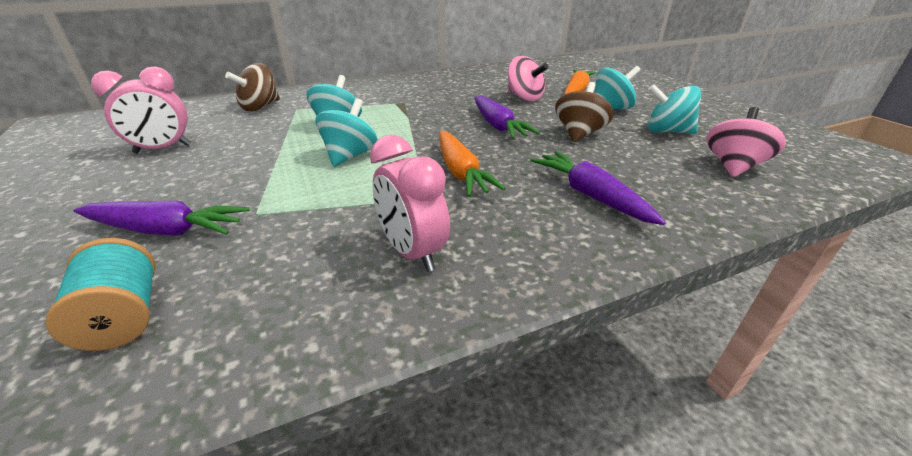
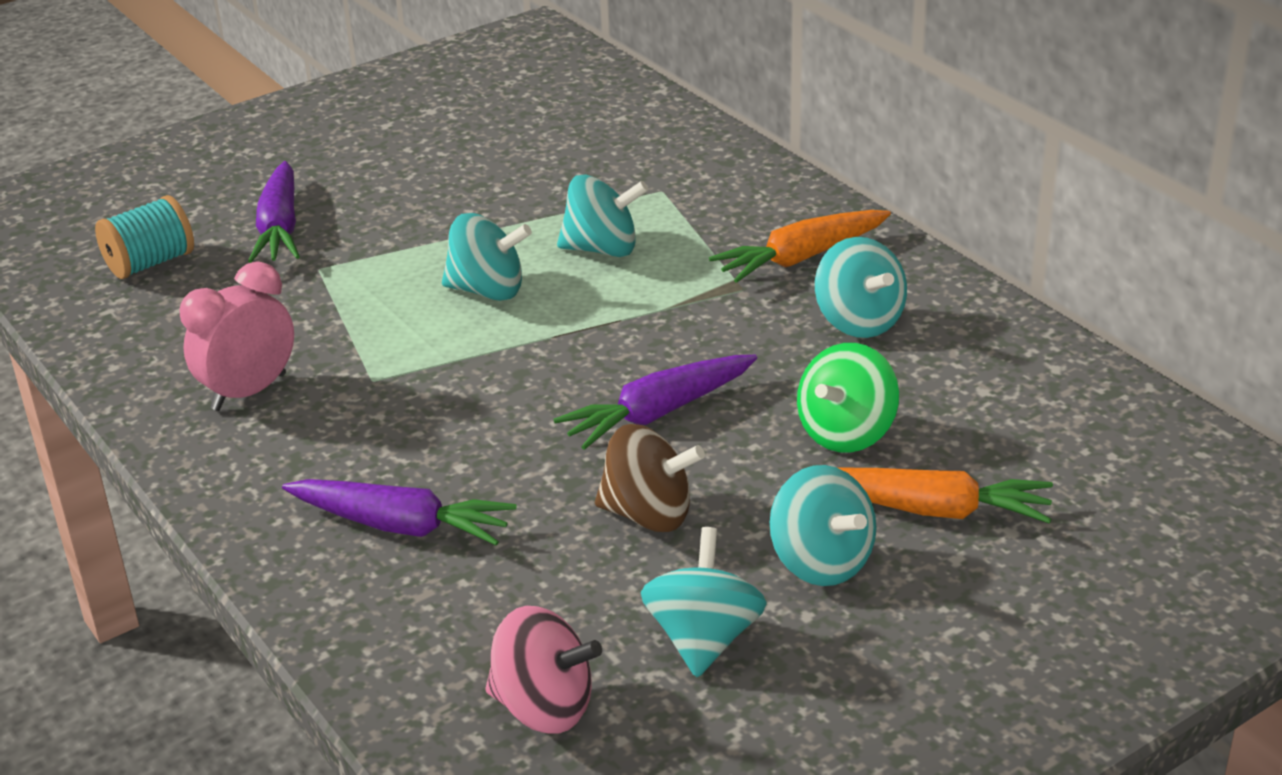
camera: 80 degrees right, 0 degrees up
(163, 149) = (473, 144): pink clock -> none
(260, 107) = (659, 156): brown spinning top -> none
(446, 88) = (859, 321): none -> turquoise spinning top
(461, 172) = (454, 397): orange carrot -> orange carrot (800, 258)
(524, 97) = (846, 433): pink spinning top -> green spinning top
(590, 195) = (402, 526): purple carrot -> purple carrot turned 60 degrees clockwise

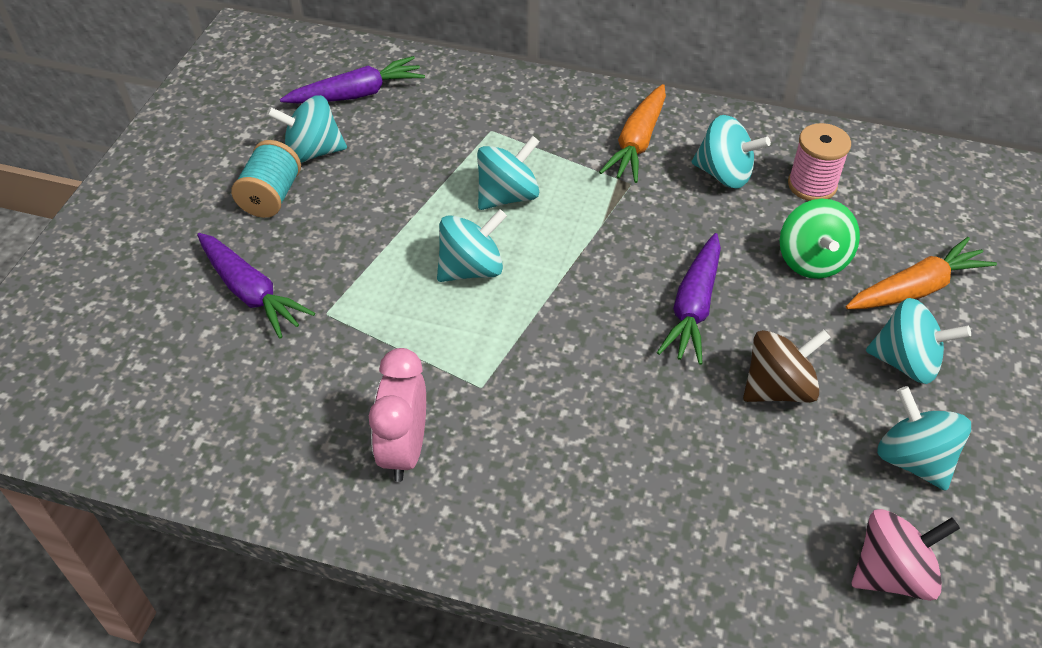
camera: 40 degrees left, 15 degrees up
(150, 263) = (181, 378): turquoise spool -> turquoise spool (271, 196)
(402, 526) = (645, 494): purple carrot -> purple carrot (357, 94)
(470, 145) = (313, 152): none -> turquoise spinning top
(948, 371) = (812, 185): none -> pink spool

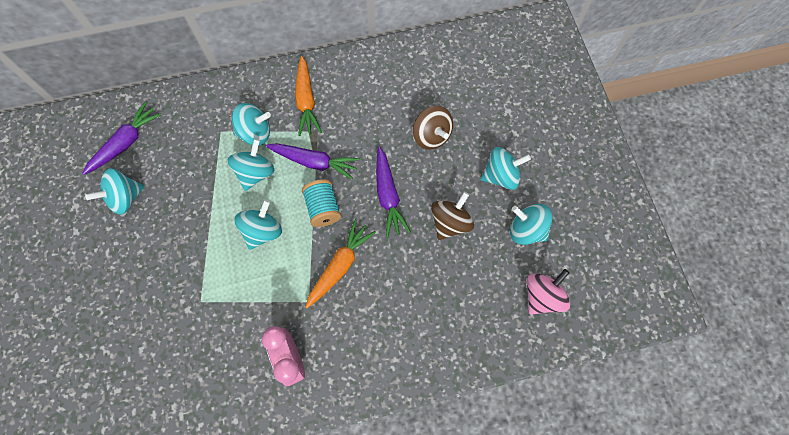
camera: 30 degrees left, 20 degrees up
(251, 293) = (150, 311): purple carrot -> purple carrot (314, 162)
(271, 196) = (120, 241): turquoise spool -> turquoise spool (323, 208)
(724, 174) = (362, 100): turquoise spinning top -> turquoise spinning top (255, 133)
(812, 185) = (410, 86): pink spool -> none
(812, 260) = (431, 136): green spinning top -> brown spinning top
(916, 288) = (487, 128): orange carrot -> orange carrot (340, 265)

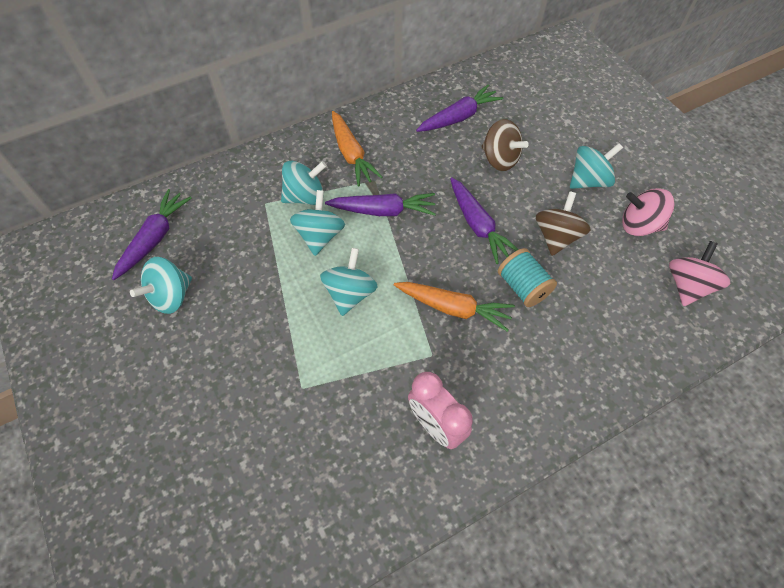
camera: 15 degrees left, 10 degrees down
(323, 208) = (411, 254): turquoise spool -> turquoise spool (523, 287)
(340, 265) = (453, 308): orange carrot -> orange carrot turned 90 degrees clockwise
(412, 84) = (459, 117): none -> purple carrot
(526, 230) = (639, 225): turquoise spinning top -> pink spinning top

